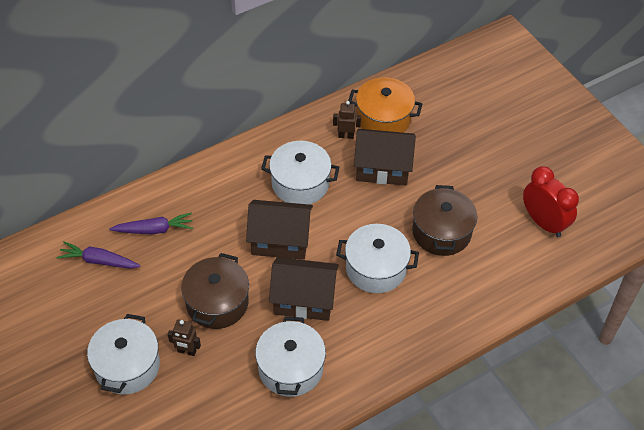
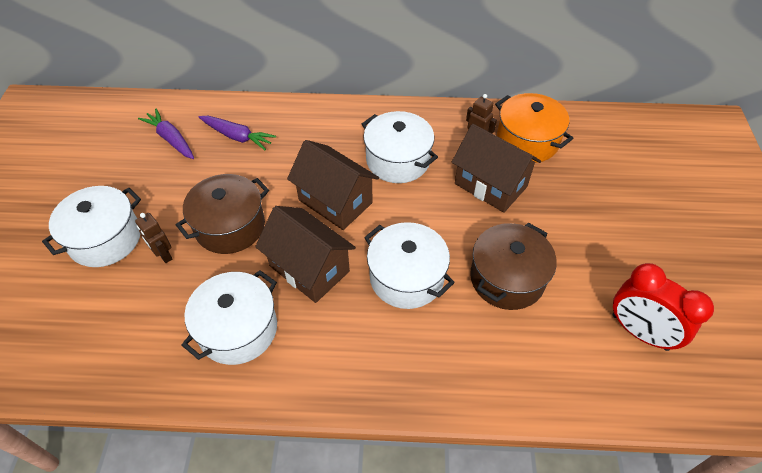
camera: 35 degrees right, 0 degrees up
(543, 223) = (639, 332): red clock -> red clock turned 135 degrees clockwise

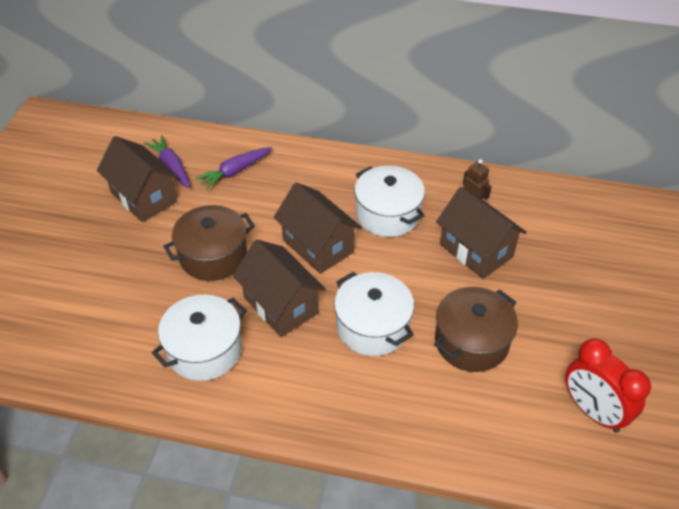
camera: 10 degrees right, 5 degrees down
(105, 239) = (97, 251): white pot -> none
(147, 175) = (144, 197): none -> brown house
(164, 255) = (148, 274): brown robot -> none
(237, 136) = (235, 172): purple carrot -> purple carrot turned 105 degrees clockwise
(527, 141) = (524, 212): orange pot -> none

